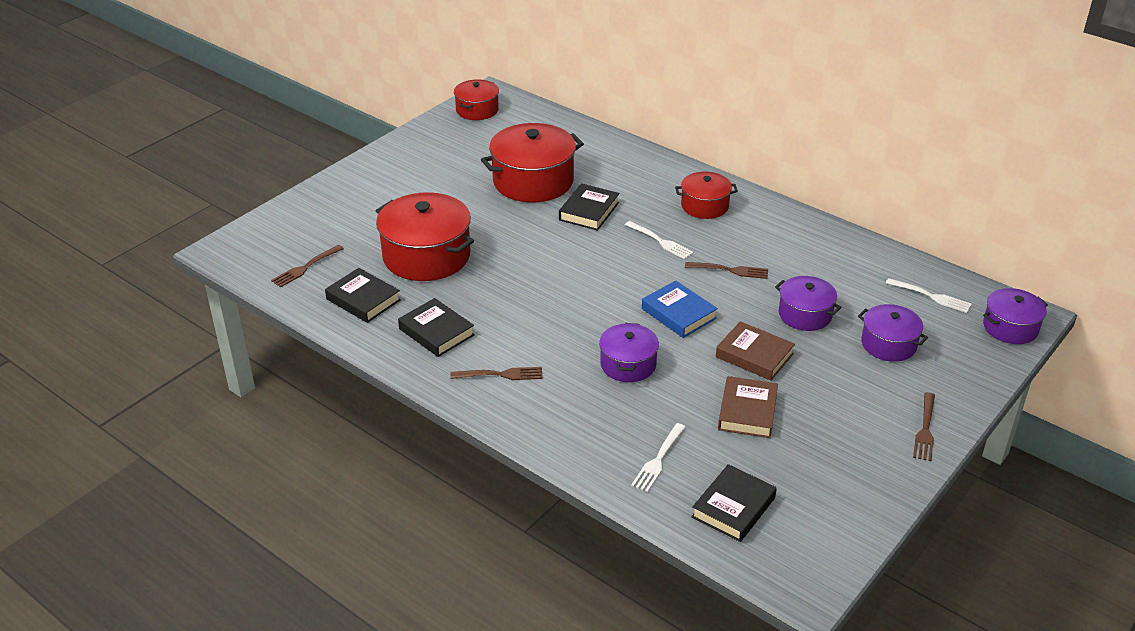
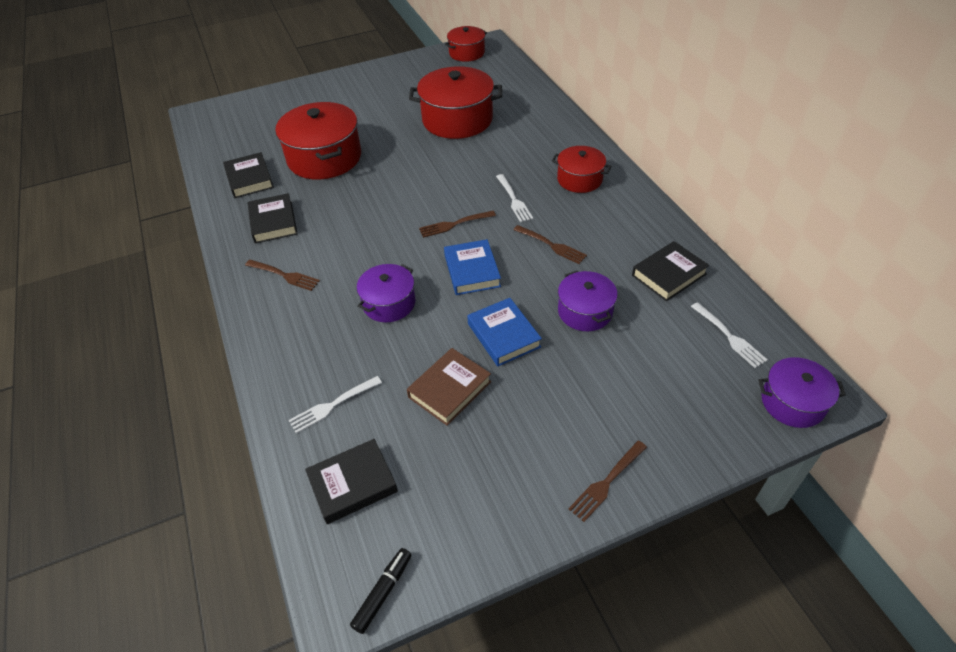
camera: 30 degrees right, 10 degrees up
(306, 267) = (237, 142): brown fork -> brown fork (455, 224)
(589, 211) = (478, 156): black book -> black book (668, 275)
(754, 355) = (503, 335): brown book -> blue book
(827, 565) = (383, 592): none -> black marker
(888, 344) = (643, 372): purple pot -> none

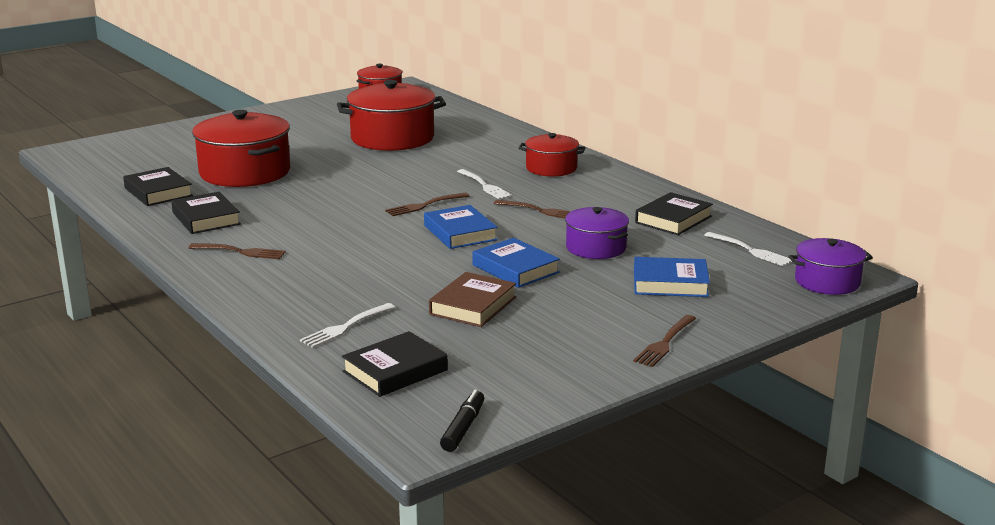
camera: 15 degrees left, 25 degrees down
(389, 303) = (375, 260): purple pot -> none
(638, 381) = (670, 283): none -> blue book

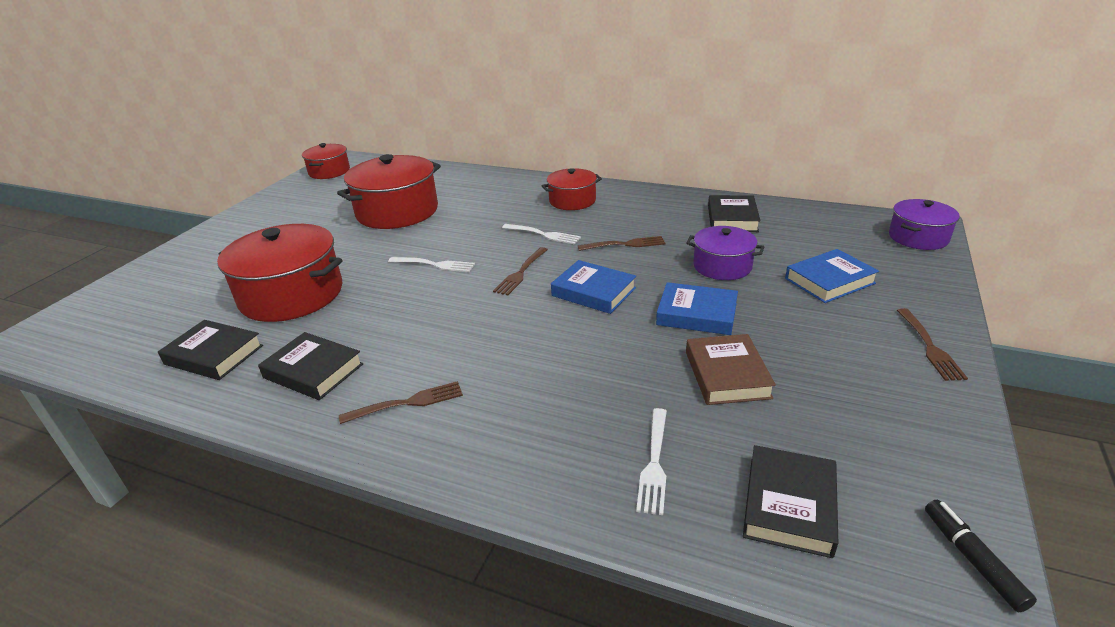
camera: 30 degrees left, 10 degrees up
(749, 250) = (826, 228): white fork -> white fork (434, 265)

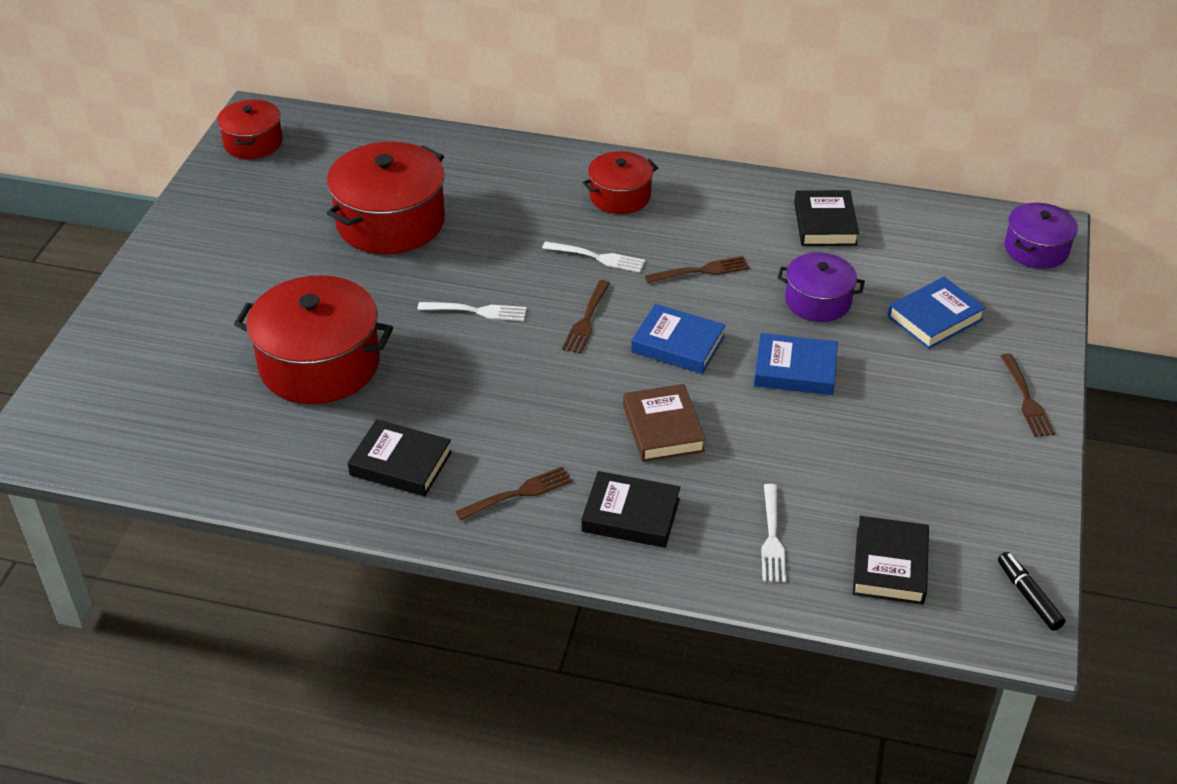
camera: 10 degrees left, 10 degrees up
(214, 355) = (275, 450): black book -> black book (630, 515)
(727, 375) = (831, 442): brown book -> brown book (663, 428)

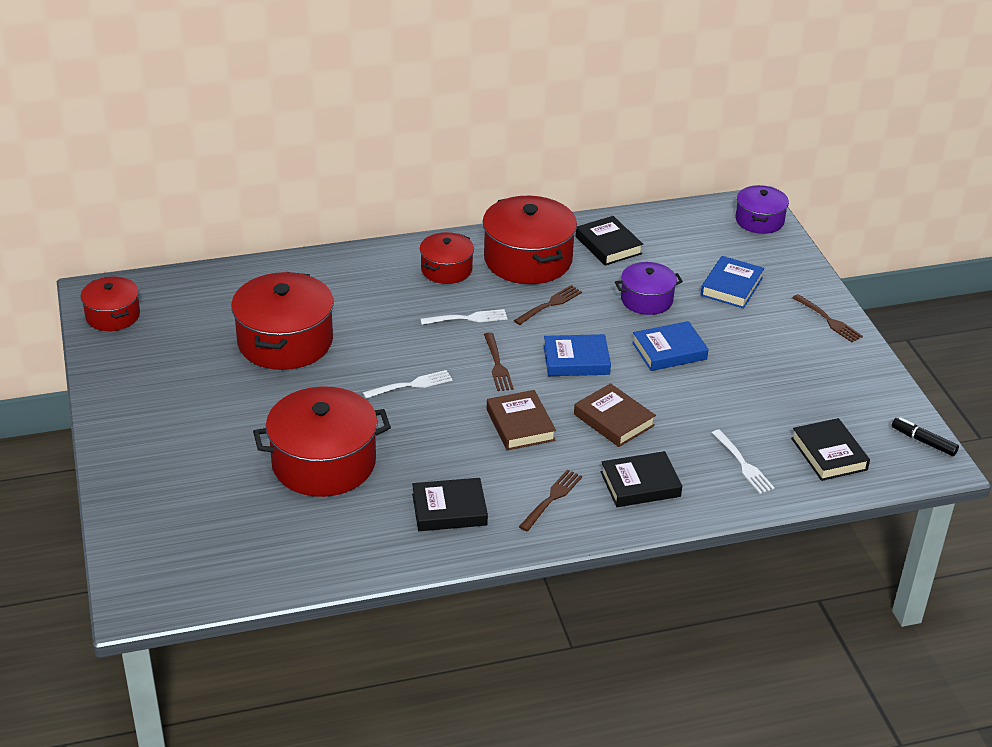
camera: 30 degrees left, 5 degrees down
(554, 396) = (520, 425): none -> brown book
(718, 212) = (528, 260): none -> red pot

